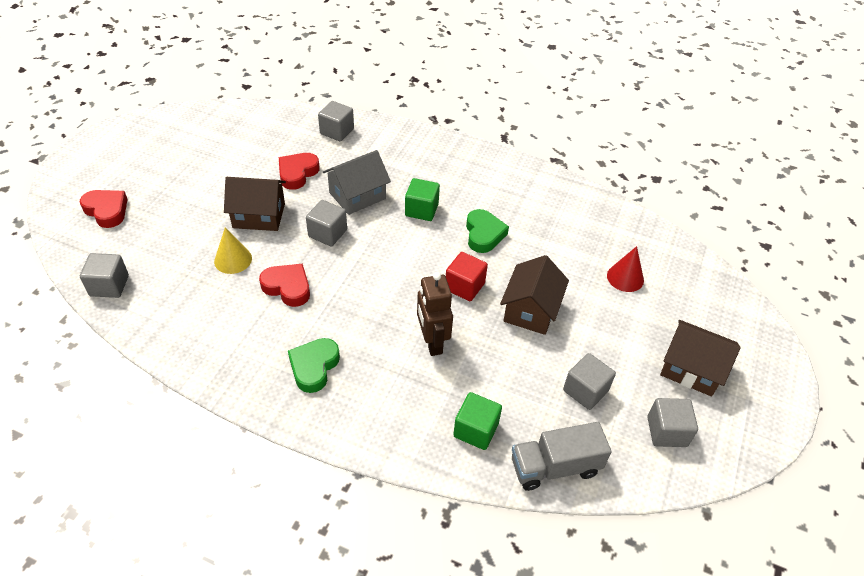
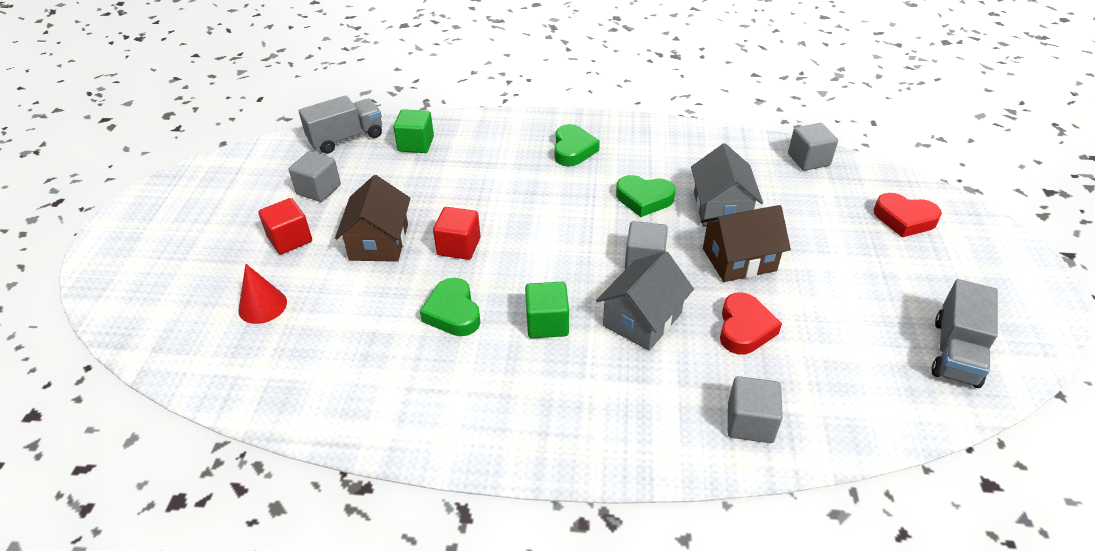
camera: 165 degrees right, 5 degrees down
(189, 130) = (956, 352): none -> grey truck
(233, 259) = (721, 209): yellow cone -> grey house
(287, 287) = (644, 199): red heart -> green heart
(432, 342) = (475, 191): brown robot -> none
(609, 335) = (290, 239): none -> red cube
(667, 431) = (244, 179): grey cube -> none
(691, 369) = (205, 231): brown house -> none

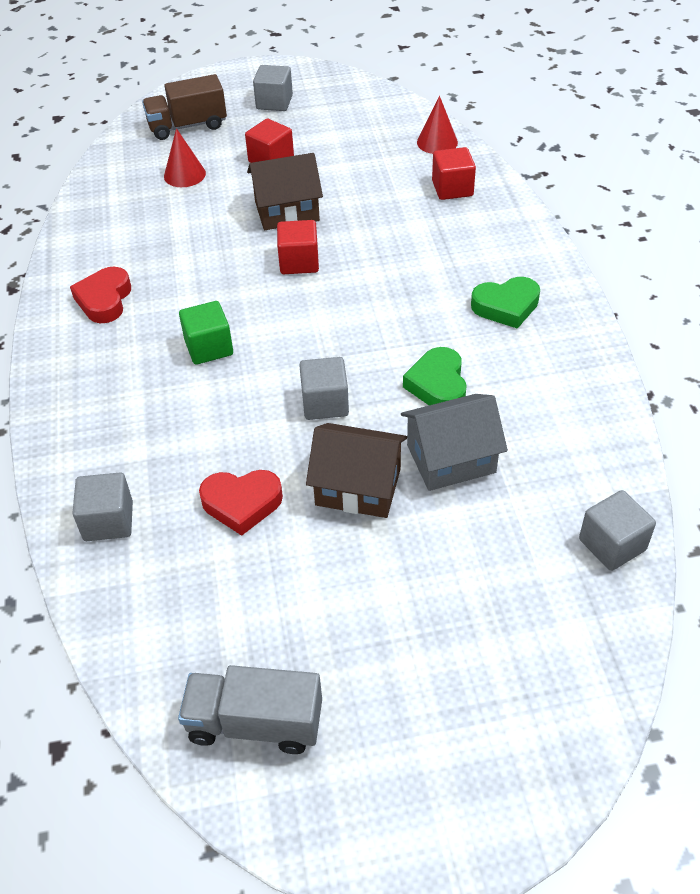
camera: 75 degrees right, 5 degrees up
(172, 292) = (187, 126): none -> brown truck
(318, 189) = (347, 152): grey cube -> grey cube (274, 102)
(346, 138) = (437, 142): grey truck -> red cone
(416, 144) = (452, 188): green cube -> red cube
(453, 312) = (206, 283): green heart -> none
(642, 319) = (233, 416): grey house -> none
(739, 259) = (358, 487): brown house -> brown house turned 45 degrees counterclockwise
(904, 219) = (517, 669): red heart -> red heart (104, 300)

